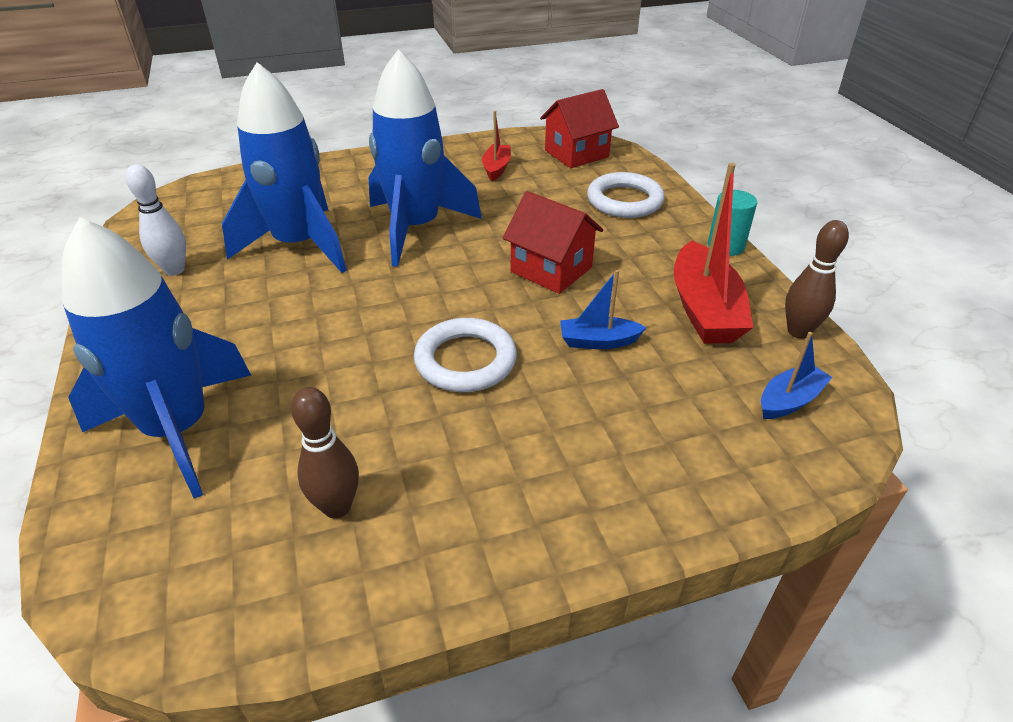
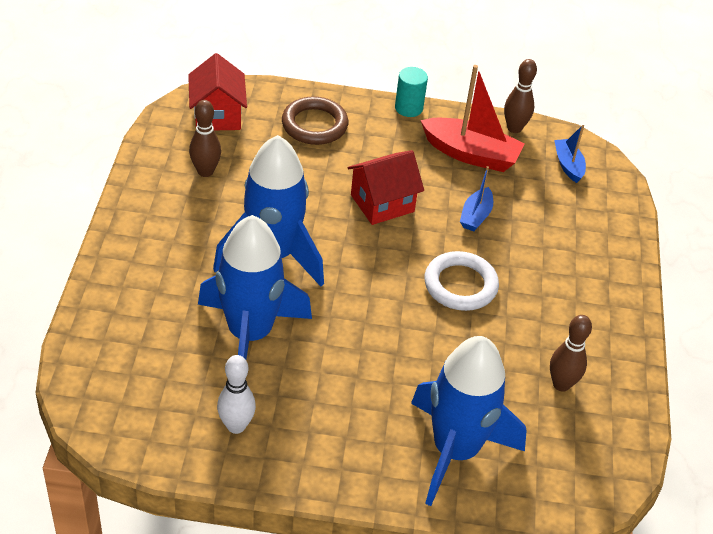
camera: 70 degrees left, 5 degrees up
(496, 168) = (205, 171): red boat -> brown bowling pin
(624, 201) = (314, 125): white ring -> brown ring

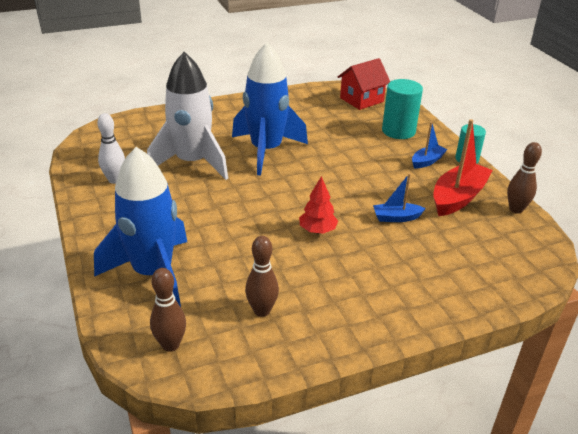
camera: 65 degrees right, 10 degrees down
(205, 171) = (310, 110): brown bowling pin -> brown bowling pin (170, 345)
(250, 334) = (192, 163): blue rocket -> white rocket
(314, 125) = (398, 131): brown ring -> turquoise cylinder
(382, 203) = (359, 175): red house -> none
(460, 285) = (317, 230): white ring -> red tree
(471, 154) = (458, 198): red boat -> red boat turned 135 degrees counterclockwise
(568, 165) = (513, 248): blue boat -> blue boat (427, 161)

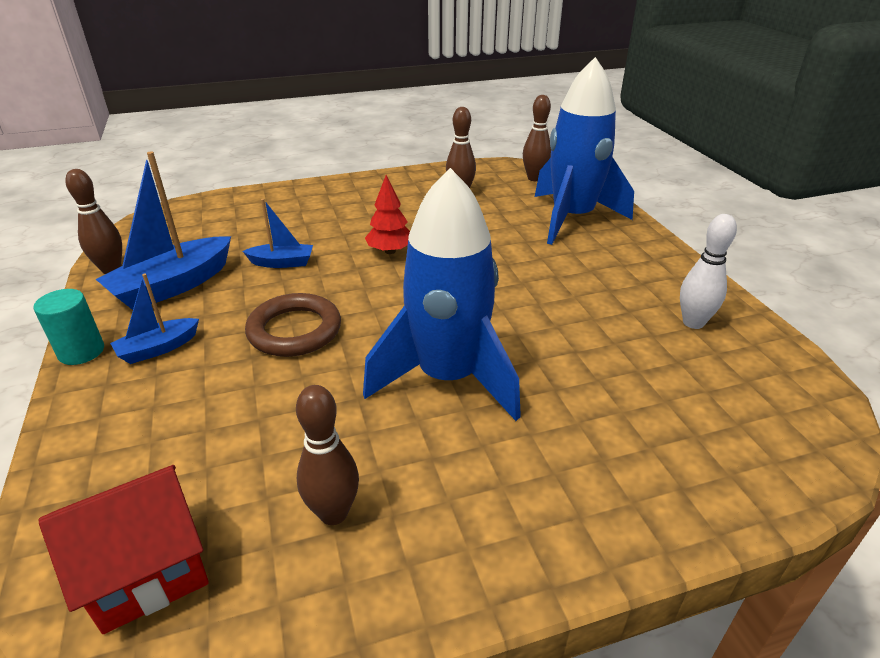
camera: 175 degrees left, 0 degrees up
(192, 163) = (580, 353): white rocket -> none
(306, 111) = (333, 513): none -> brown bowling pin
(358, 171) = (294, 330): none -> brown ring
(398, 131) = (146, 429): turquoise cylinder -> none
(458, 198) = (173, 286): red boat -> blue boat

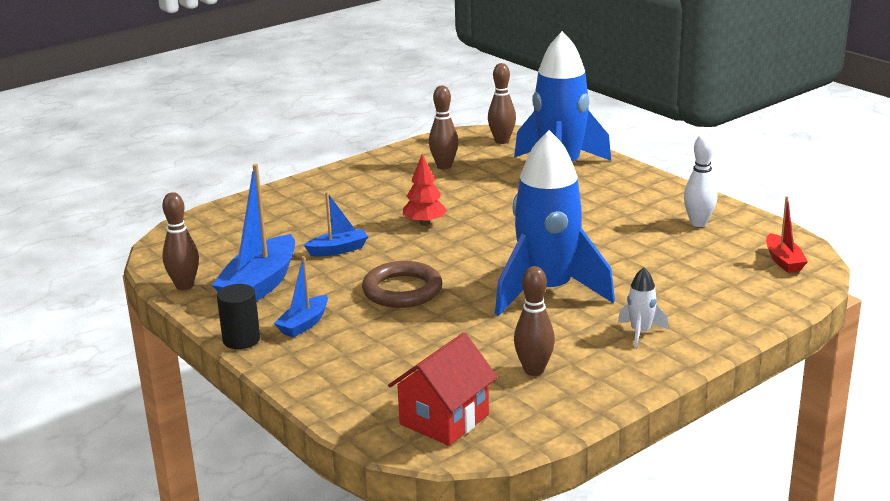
camera: 20 degrees left, 10 degrees down
(81, 351) = (241, 340): turquoise cylinder -> black cylinder
(520, 487) = (640, 332): none -> white rocket
(787, 414) = (783, 261): none -> red boat

